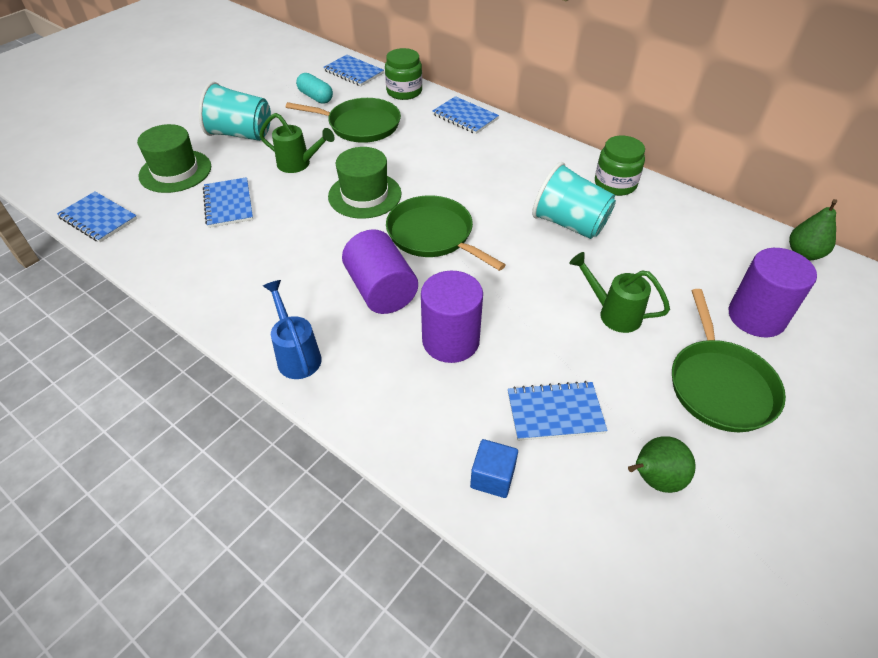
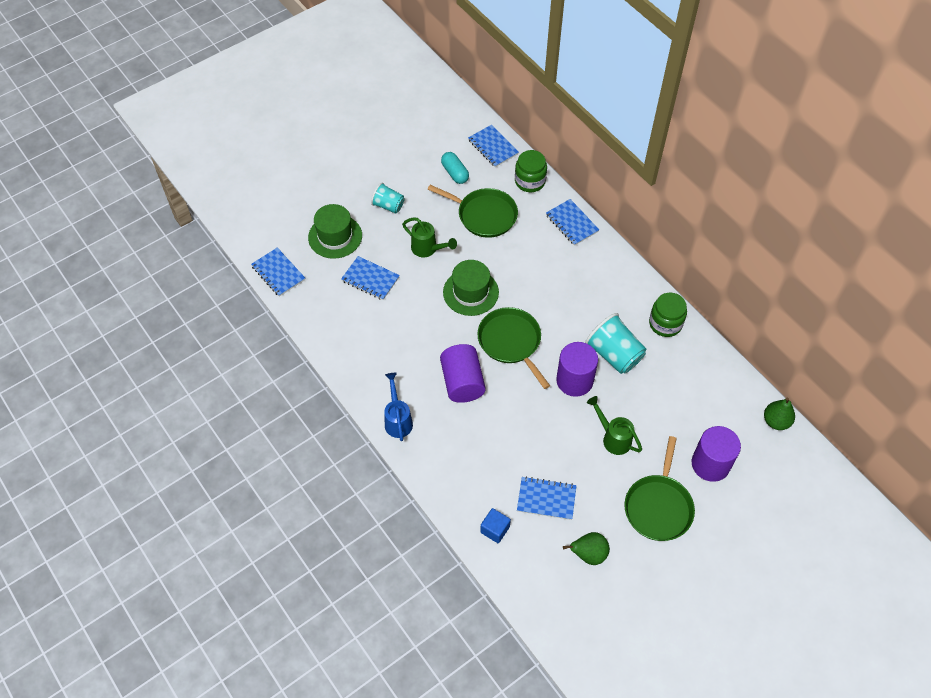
camera: 15 degrees right, 10 degrees up
(228, 204) = (370, 279): blue notebook -> blue notebook turned 60 degrees counterclockwise
(241, 134) = (388, 206): turquoise cup -> turquoise cup, size x0.61
(450, 341) = (497, 433): purple cylinder -> purple cylinder (574, 380)

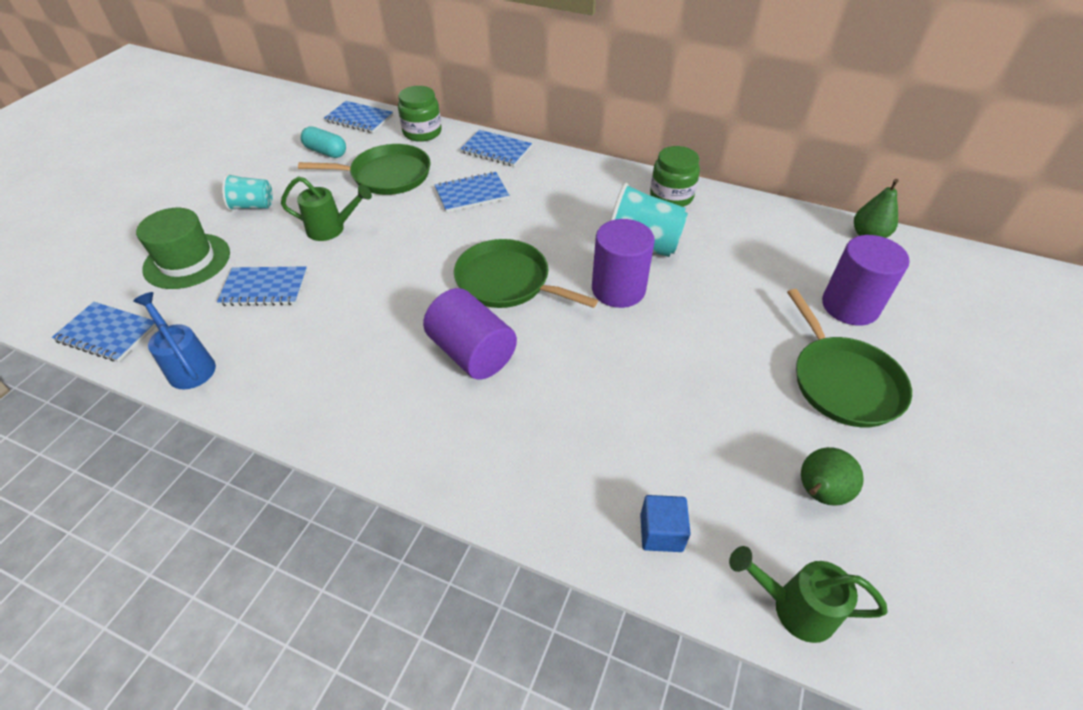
camera: 30 degrees left, 10 degrees down
(397, 419) = (402, 445): blue watering can -> blue watering can (188, 365)
(470, 292) = (418, 251): green hat -> none
(546, 499) = (698, 446): blue notebook -> blue notebook (471, 194)
(613, 438) = (717, 330): green watering can -> green watering can (793, 607)

